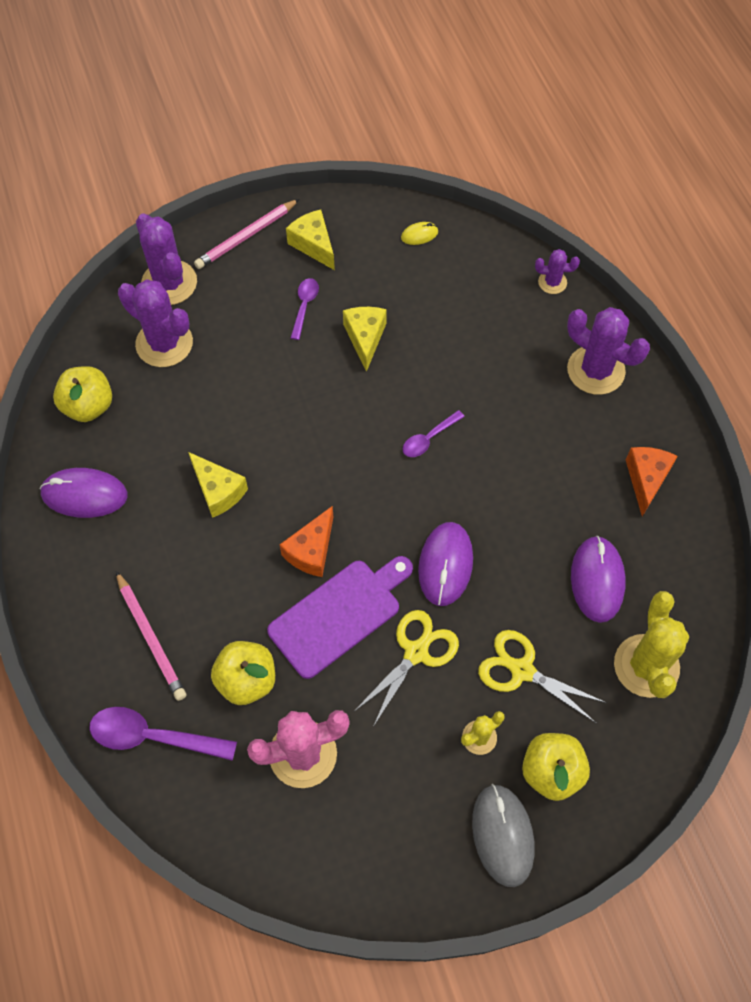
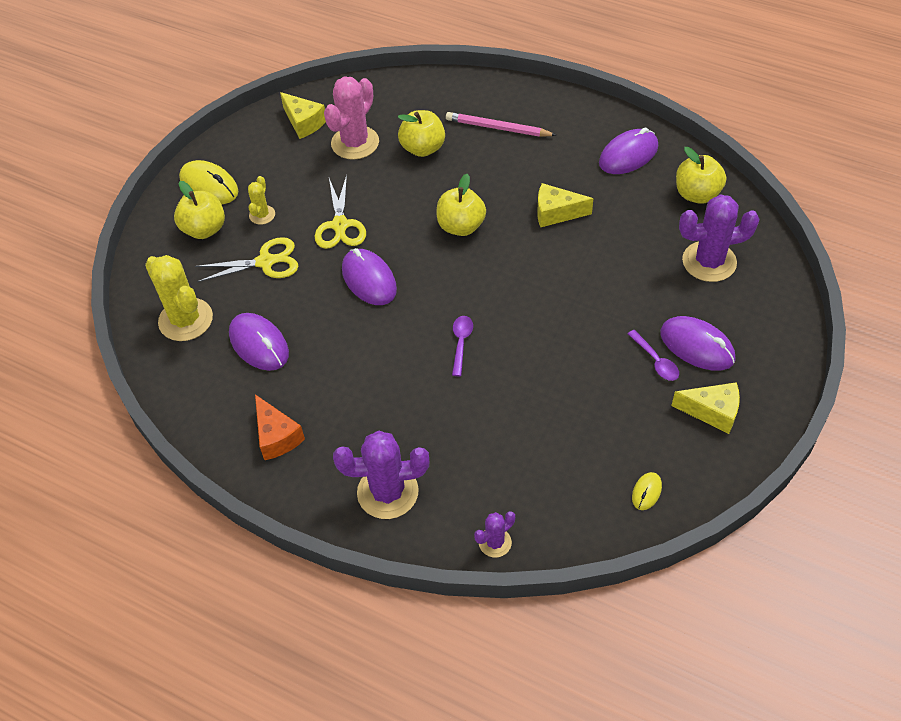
camera: 140 degrees right, 10 degrees down
(153, 737) = (442, 97): purple spoon -> none
(169, 283) = (766, 300): purple cactus -> none
(246, 236) = (767, 376): pink pencil -> none
(262, 292) = (697, 346): none -> purple mouse
(311, 551) = (461, 226): orange cheese -> yellow apple
(339, 615) = (406, 210): purple cutting board -> none
(365, 338) = (585, 374): yellow cheese -> yellow cheese (304, 123)
(502, 835) = (209, 186): grey mouse -> yellow mouse

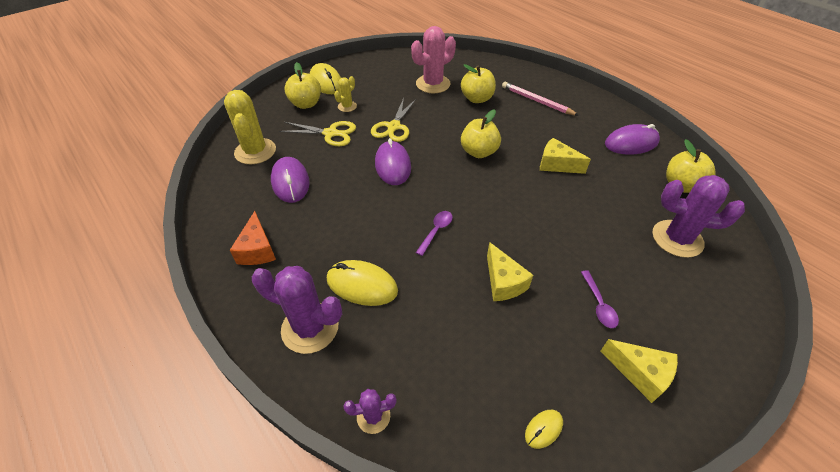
camera: 20 degrees right, 5 degrees down
(304, 123) = (407, 65): yellow cheese -> yellow cheese (503, 282)
(415, 430) = (362, 285): none -> yellow mouse
(697, 346) = (643, 305): purple mouse -> none

